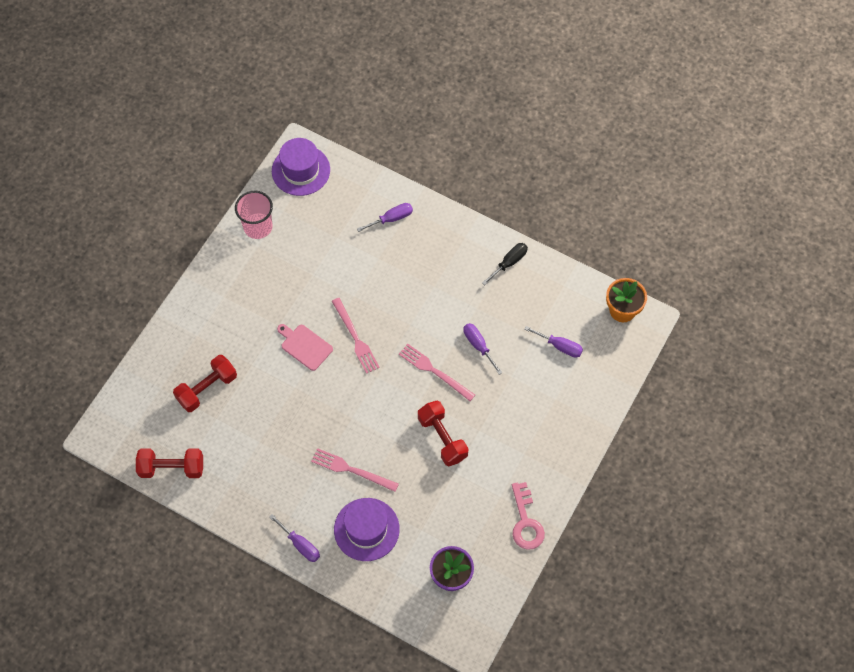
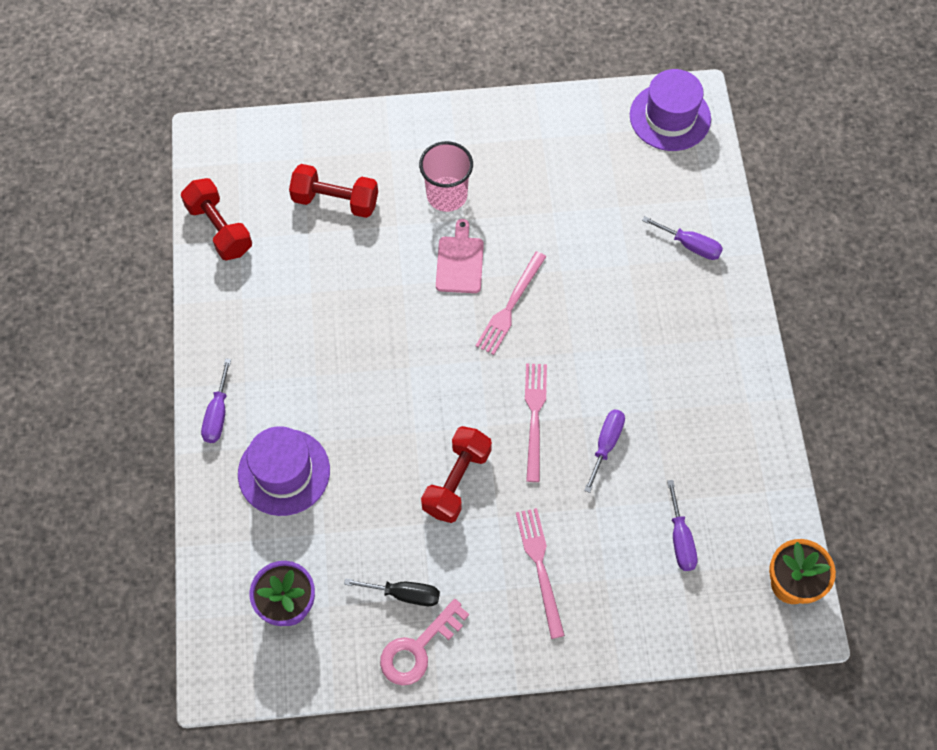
camera: 55 degrees right, 0 degrees up
(258, 227) = (565, 122): pink cup -> pink cup (447, 195)
(351, 470) = (345, 408): pink fork -> pink fork (540, 567)
(509, 262) = (743, 408): black screwdriver -> black screwdriver (404, 594)

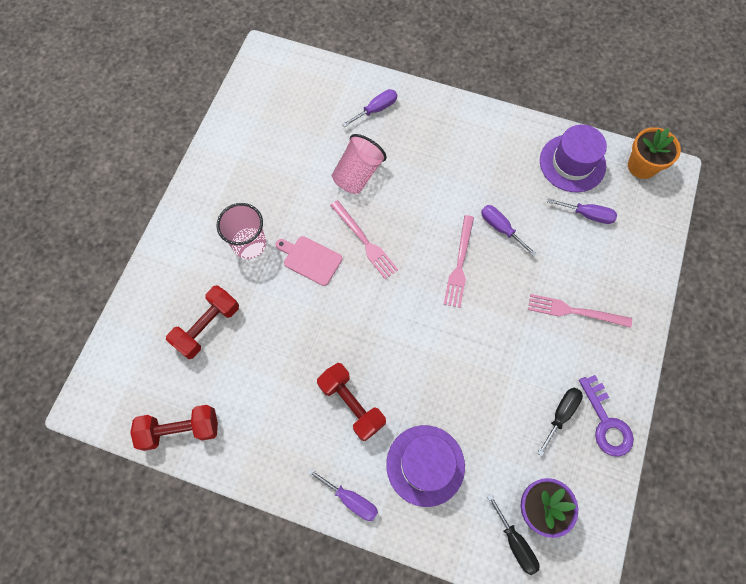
camera: 65 degrees left, 5 degrees up
(240, 594) = (515, 542): none -> black screwdriver
(418, 648) = (606, 422): pink key -> purple key
(457, 481) = (487, 339): red dumbbell -> red dumbbell (351, 404)
(534, 417) = (459, 264): pink fork -> pink fork turned 105 degrees counterclockwise
(591, 263) = (357, 174): none -> pink cup
(670, 117) = (270, 75): purple hat -> purple hat (572, 163)

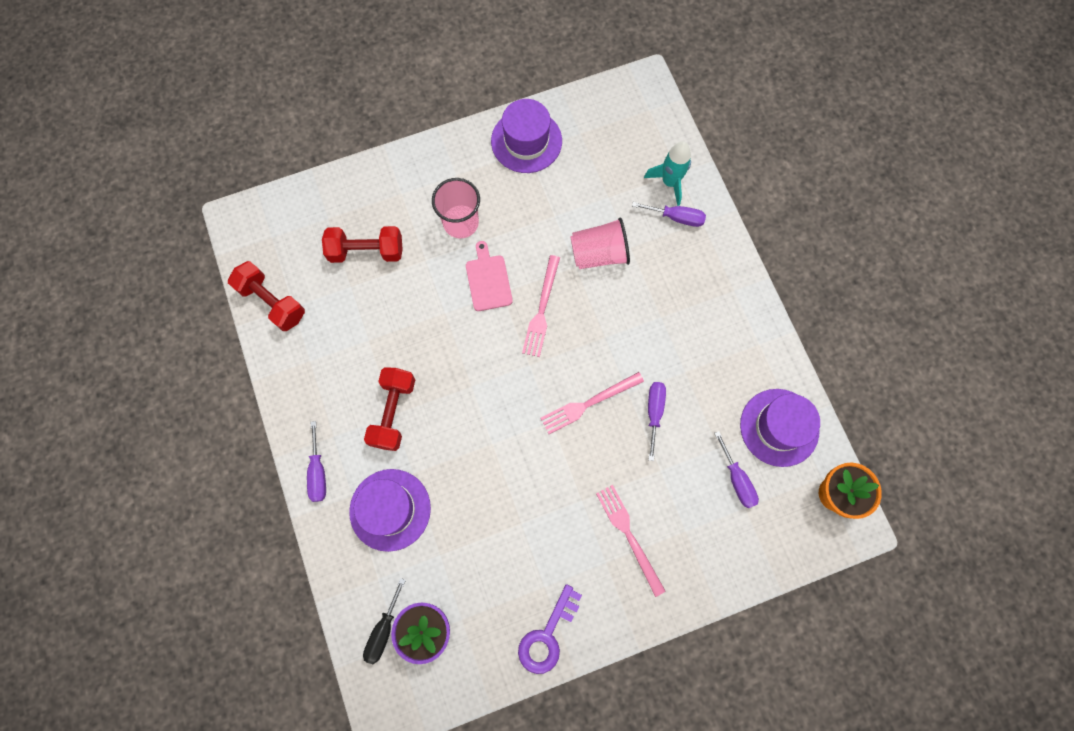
camera: 50 degrees right, 5 degrees up
(231, 155) = (526, 141): none -> purple hat
(348, 94) = (669, 182): none -> turquoise rocket
(561, 414) = (522, 591): black screwdriver -> none

